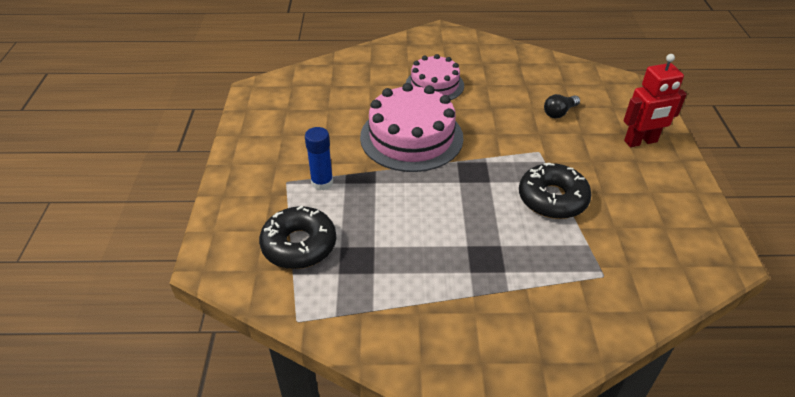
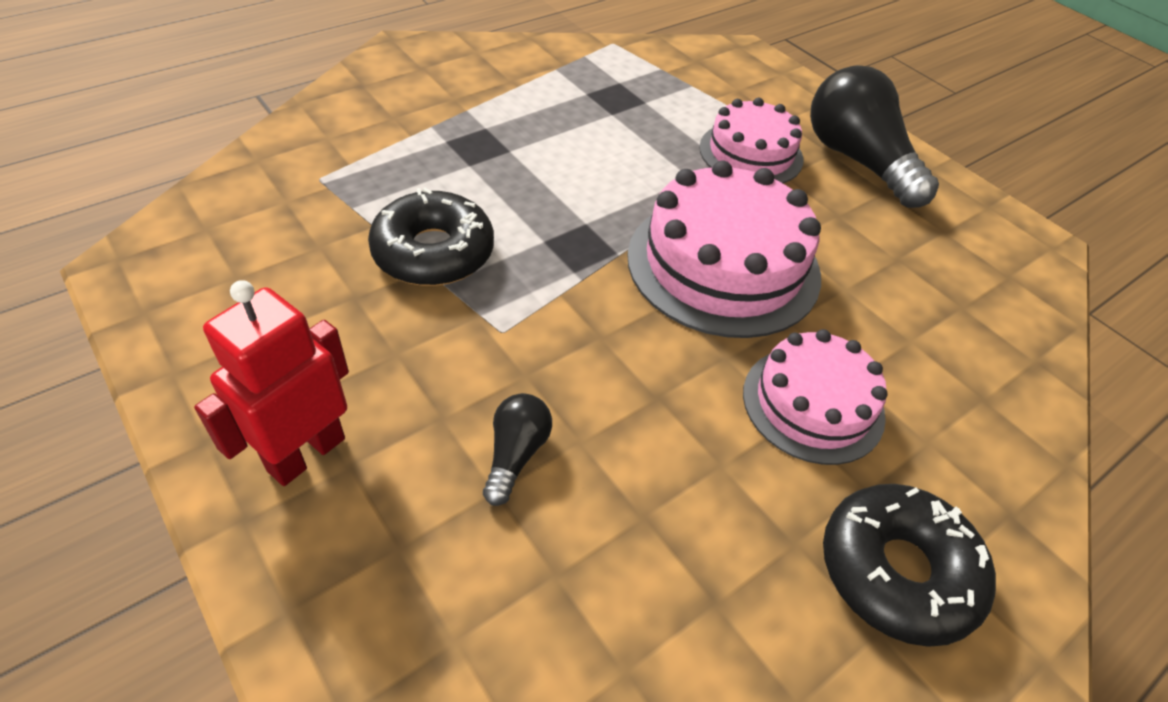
camera: 140 degrees right, 5 degrees up
(269, 154) = (858, 160): none -> black light bulb
(299, 245) = (687, 90): black donut -> black donut (897, 571)
(322, 182) = (751, 153): blue glue stick -> pink cake

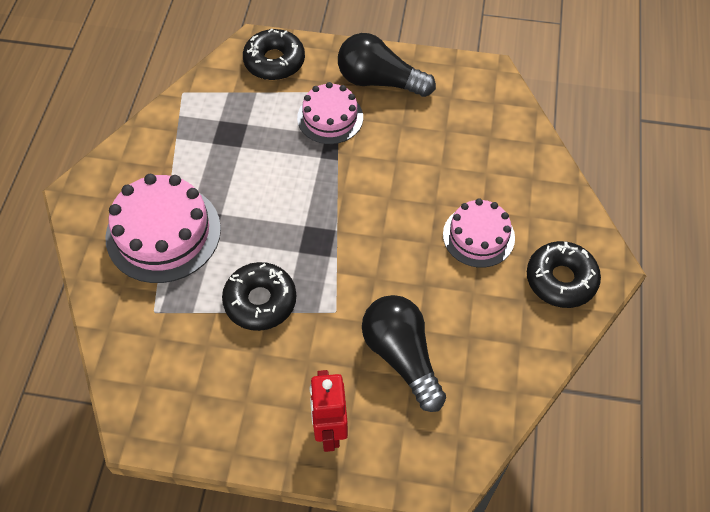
camera: 40 degrees left, 10 degrees up
(516, 455) = (402, 356): black light bulb -> black light bulb, size x2.09
(723, 265) = (383, 197): pink cake -> pink cake (163, 233)
(746, 75) = (274, 61): none -> black donut

